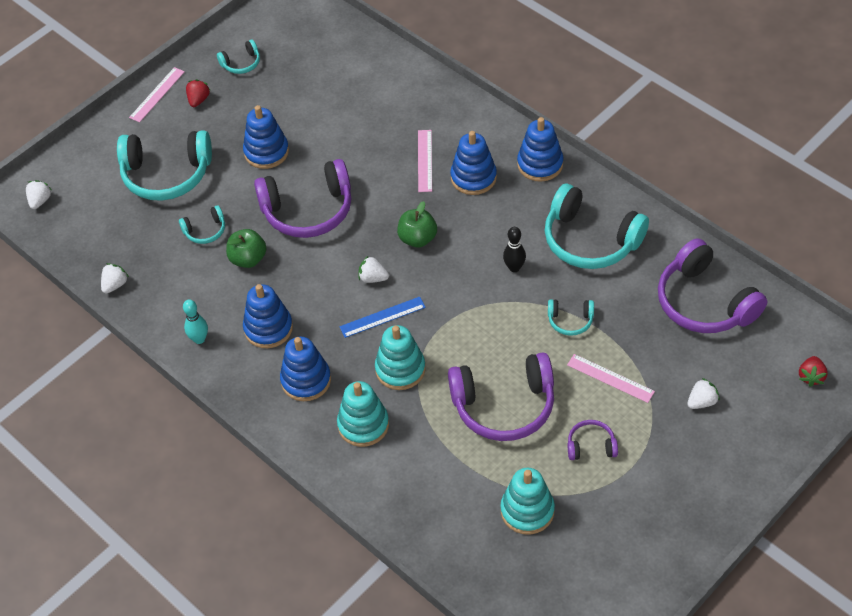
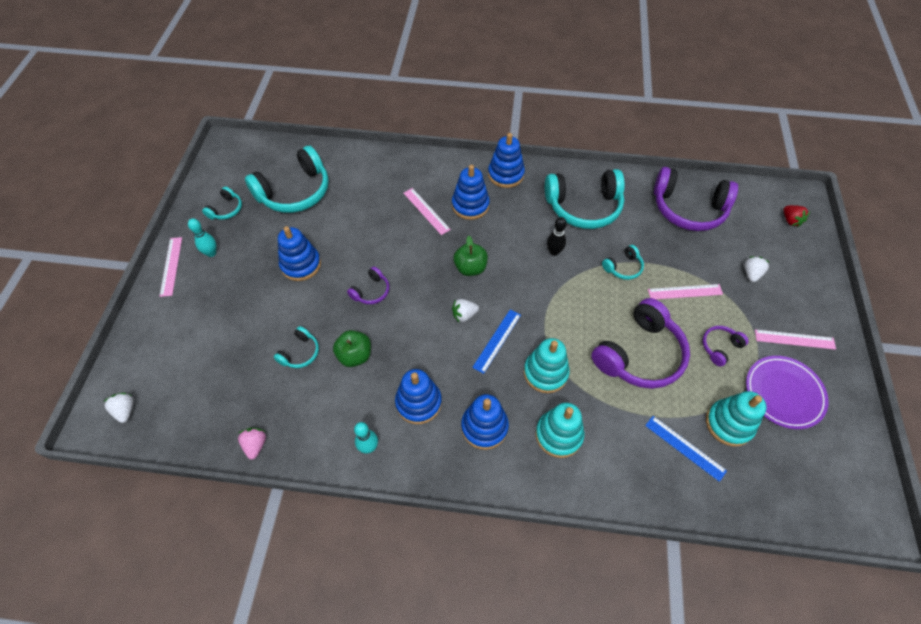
camera: 40 degrees left, 5 degrees up
(115, 285) = (255, 445): white strawberry -> pink strawberry
(166, 175) = (230, 325): turquoise headphones -> turquoise headphones (295, 192)
(198, 100) = (211, 253): red strawberry -> turquoise bowling pin
(308, 210) = (371, 291): purple headphones -> purple headphones, size x0.47
(465, 503) = (685, 448): none -> blue ruler
(610, 520) = (783, 393): none -> purple plate
(677, 484) = (794, 339): none -> pink ruler

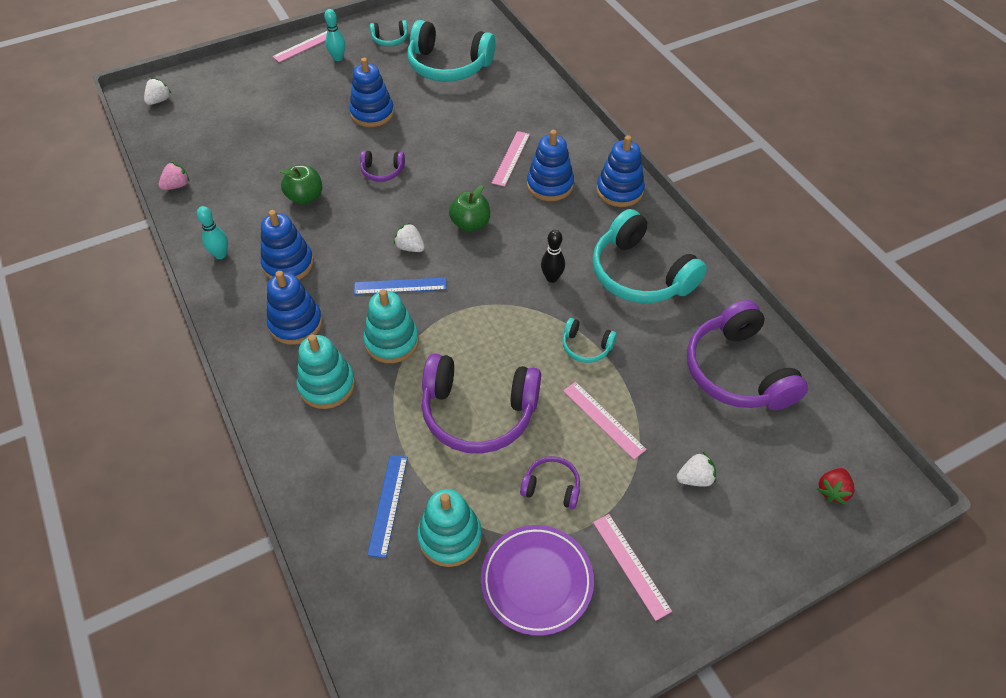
camera: 55 degrees right, 5 degrees down
(300, 353) = (282, 163): turquoise headphones -> none

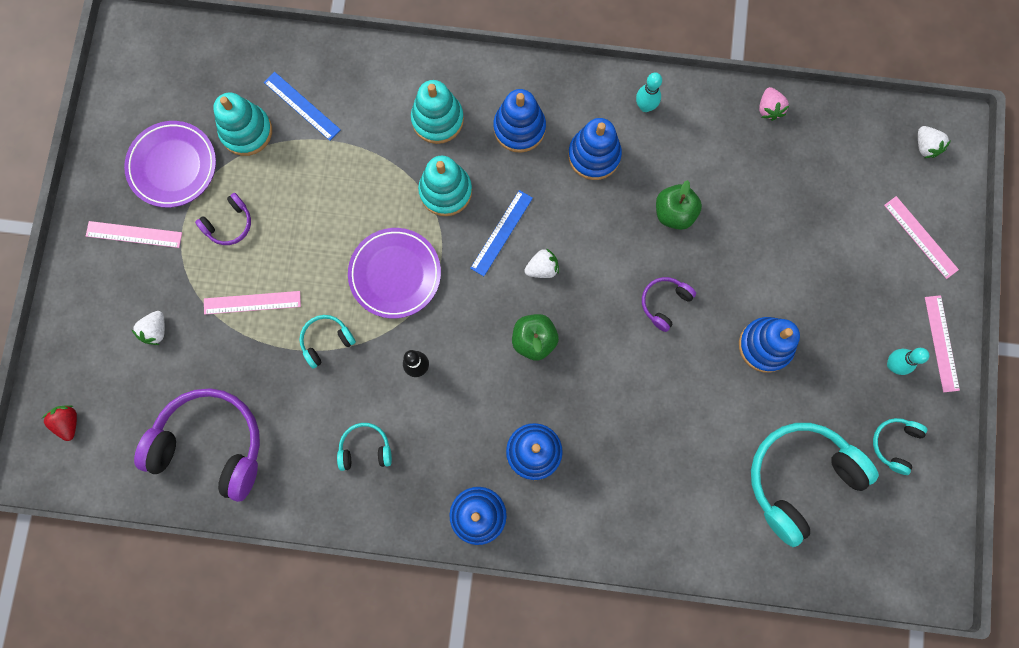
camera: 125 degrees right, 25 degrees up
(478, 412) = (329, 214): purple headphones -> none
(492, 334) = (395, 274): none -> purple plate
(511, 158) = (599, 441): pink ruler -> pink ruler (920, 237)
(640, 274) = (365, 448): turquoise headphones -> turquoise headphones, size x0.47

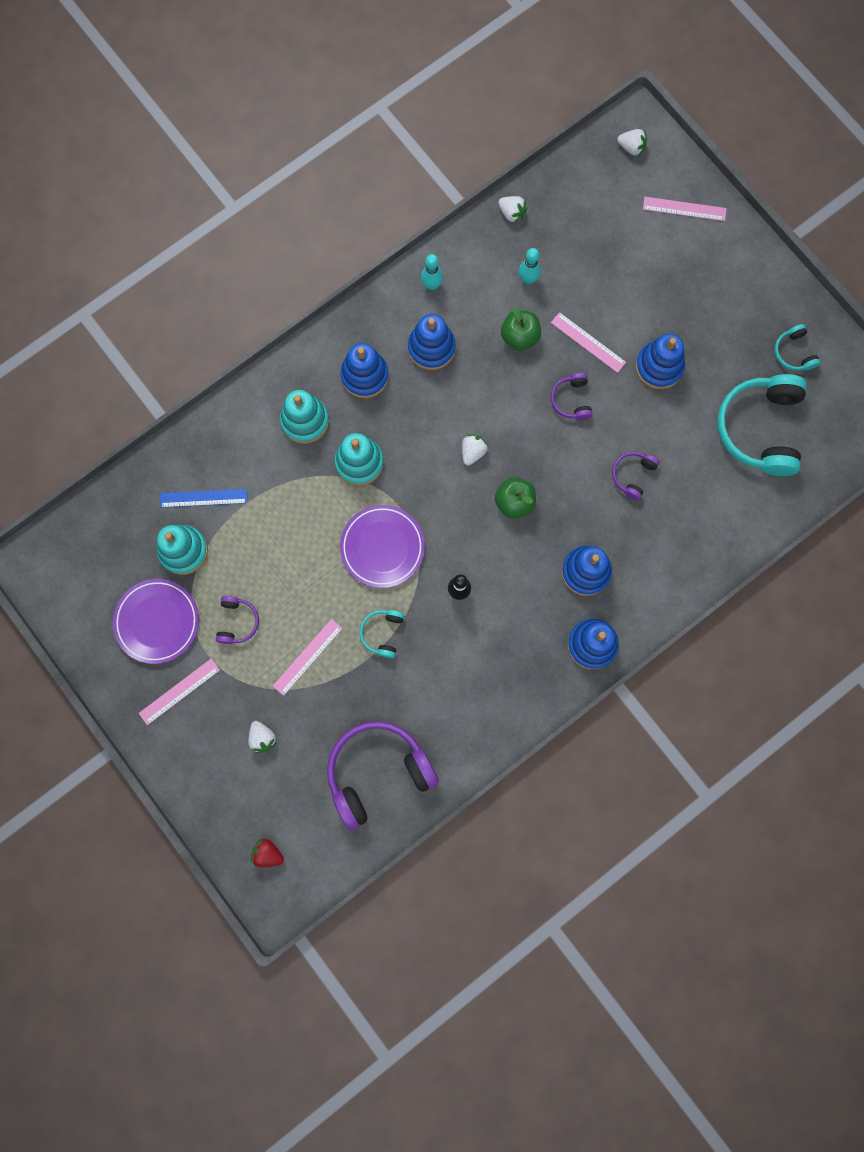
camera: 45 degrees left, 0 degrees up
(365, 448) = (479, 675): turquoise headphones -> none
(501, 233) = (423, 454): blue ruler -> none
(652, 412) = (632, 475): none -> purple headphones
(769, 109) = (511, 213): pink strawberry -> white strawberry
(893, 365) = (745, 305): turquoise bowling pin -> turquoise bowling pin (528, 279)
(941, 343) = (760, 264): pink ruler -> pink ruler (588, 342)

